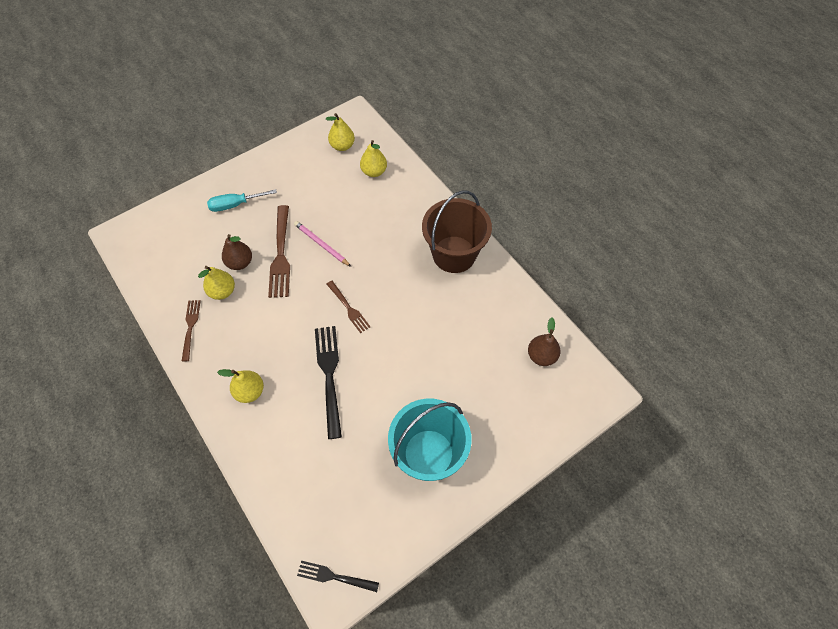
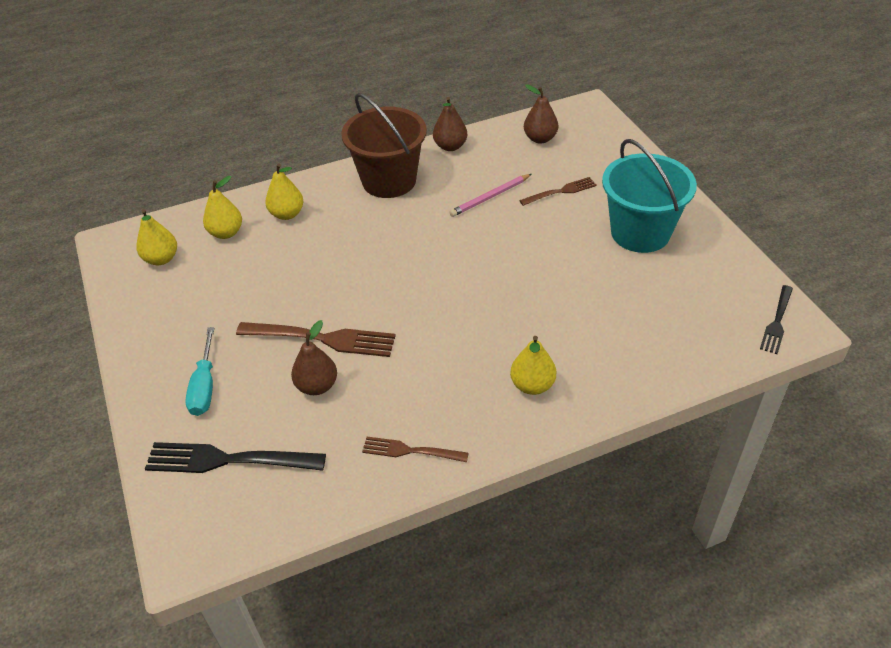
camera: 75 degrees left, 15 degrees down
(222, 291) = (360, 409): yellow pear -> yellow pear (287, 214)
(321, 244) = (323, 295): pink pencil -> pink pencil (490, 197)
(329, 375) = (526, 304): black fork -> black fork (228, 460)
(348, 308) = (433, 278): brown fork -> brown fork (561, 191)
(510, 288) = (450, 146): none -> brown pear

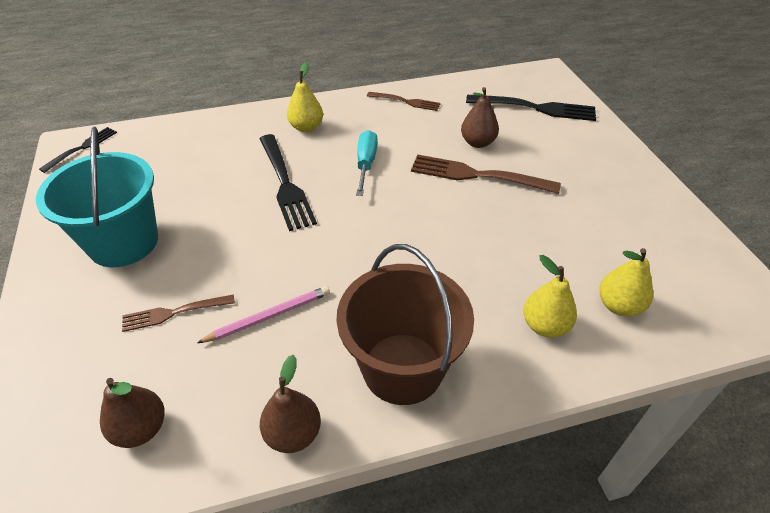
camera: 175 degrees left, 0 degrees up
(161, 259) = (685, 278): yellow pear -> none
(204, 386) = (573, 151): turquoise screwdriver -> turquoise screwdriver (366, 164)
(525, 304) = (285, 184): none -> black fork

